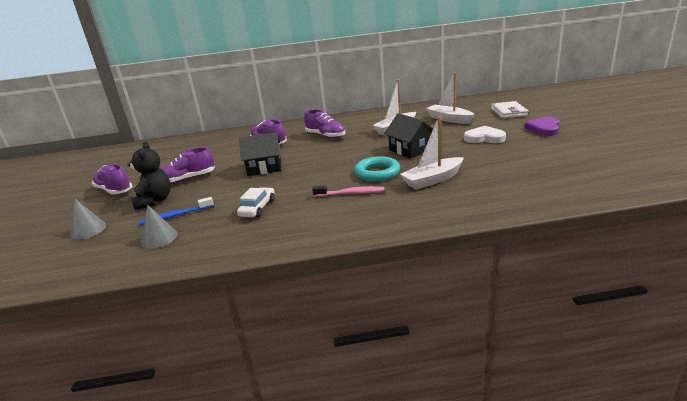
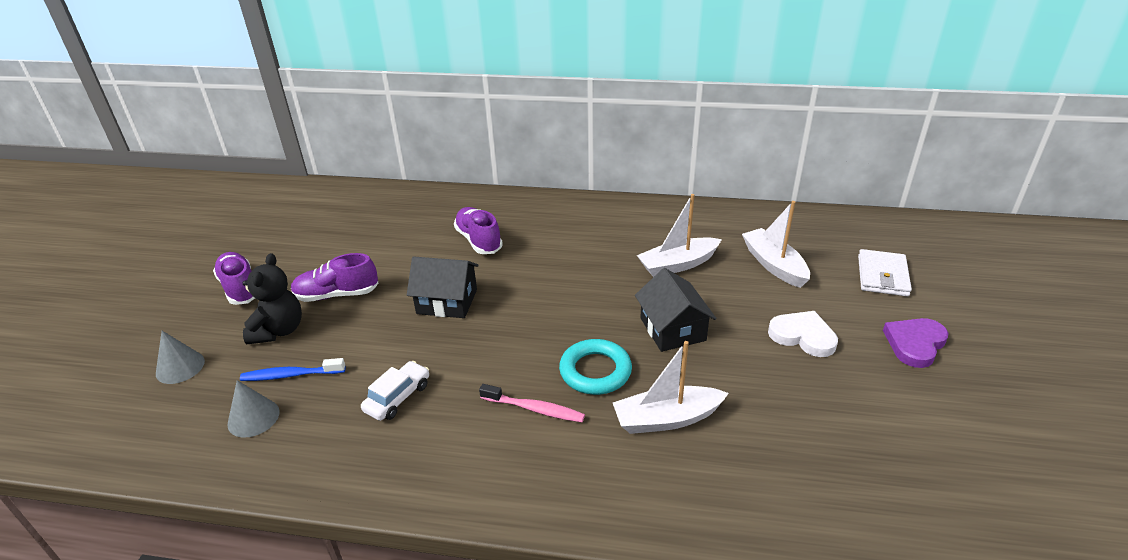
camera: 15 degrees right, 10 degrees up
(325, 136) = (566, 248): purple shoe -> none

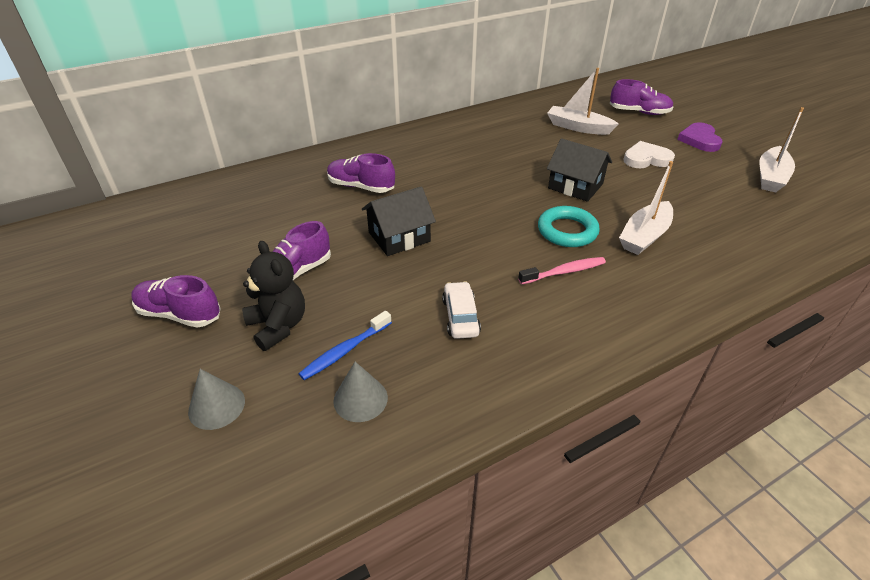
camera: 40 degrees left, 5 degrees up
(678, 265) = (524, 148): white boat -> white boat (771, 177)
(882, 276) = (639, 112): white wallet -> purple shoe

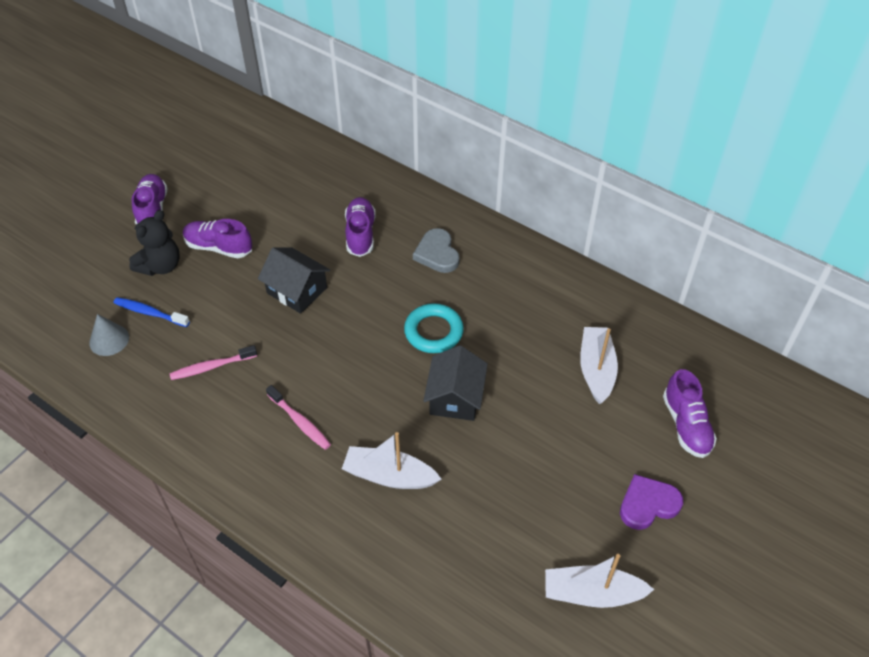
camera: 65 degrees right, 10 degrees up
(216, 406) = (81, 272): grey cone -> none
(418, 157) = (437, 253): none -> grey heart
(460, 316) = (211, 367): white car -> pink toothbrush
(567, 231) = (366, 409): turquoise ring -> turquoise ring (433, 331)
(646, 159) = (558, 453): white heart -> none

